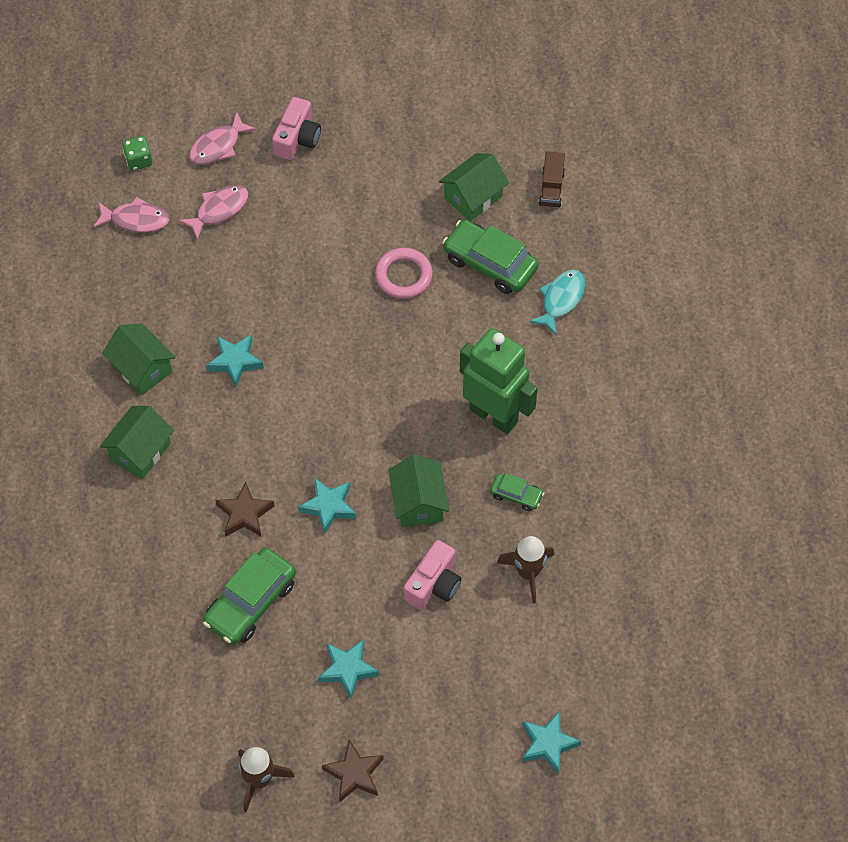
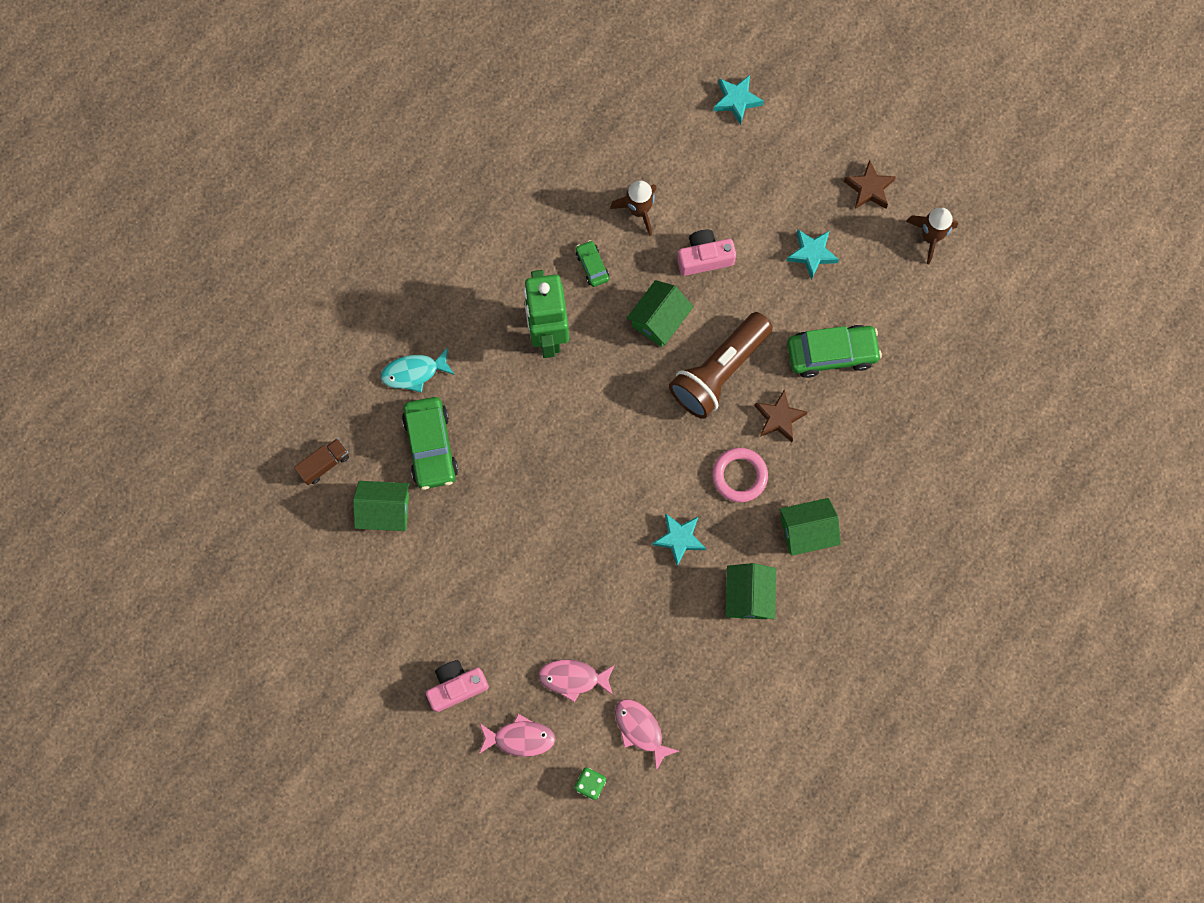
camera: 135 degrees left, 15 degrees up
(329, 507) = (719, 371): turquoise star -> brown flashlight
(403, 276) = (499, 494): pink ring -> pink ring (739, 476)

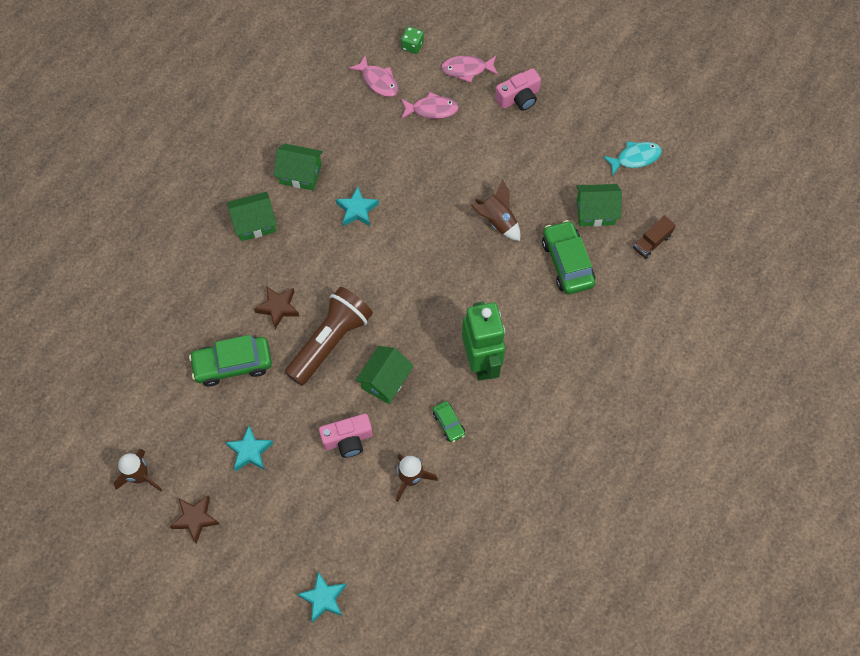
camera: 175 degrees right, 10 degrees down
(414, 372) = (591, 319): turquoise fish -> turquoise fish (635, 158)
(507, 508) = (497, 221): none -> brown rocket
(739, 476) = (310, 260): pink ring -> none
(748, 596) = (300, 174): green house -> green house turned 75 degrees counterclockwise

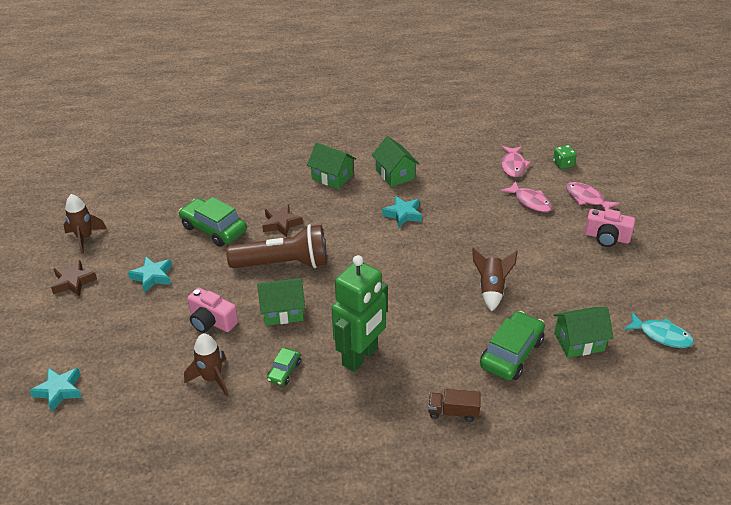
camera: 50 degrees right, 25 degrees down
(595, 212) = (579, 342): green house -> green house turned 60 degrees counterclockwise
(652, 242) = (604, 397): brown truck -> brown truck (453, 412)

